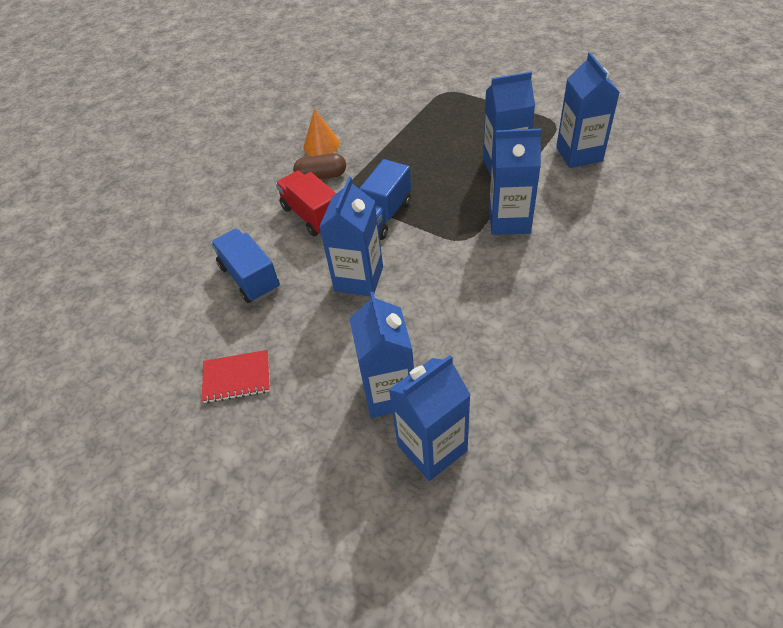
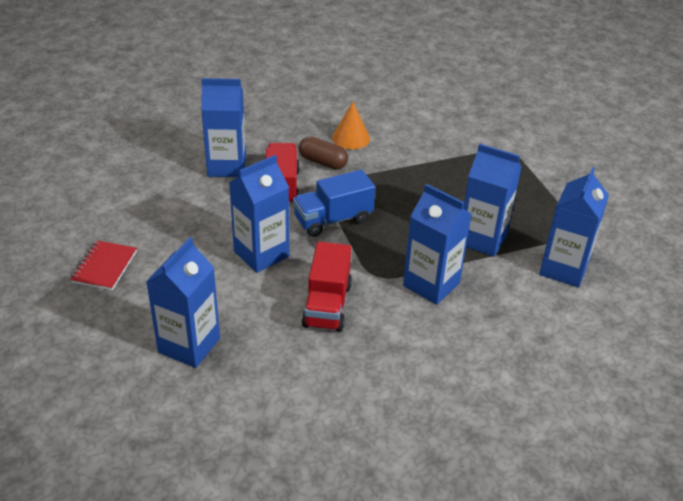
camera: 30 degrees right, 10 degrees down
(237, 378) = (104, 267): red notebook -> red notebook turned 75 degrees clockwise
(249, 278) = (187, 205): blue truck -> none
(432, 448) = (174, 401): blue carton -> blue carton (227, 166)
(456, 286) = (327, 305): none -> red truck

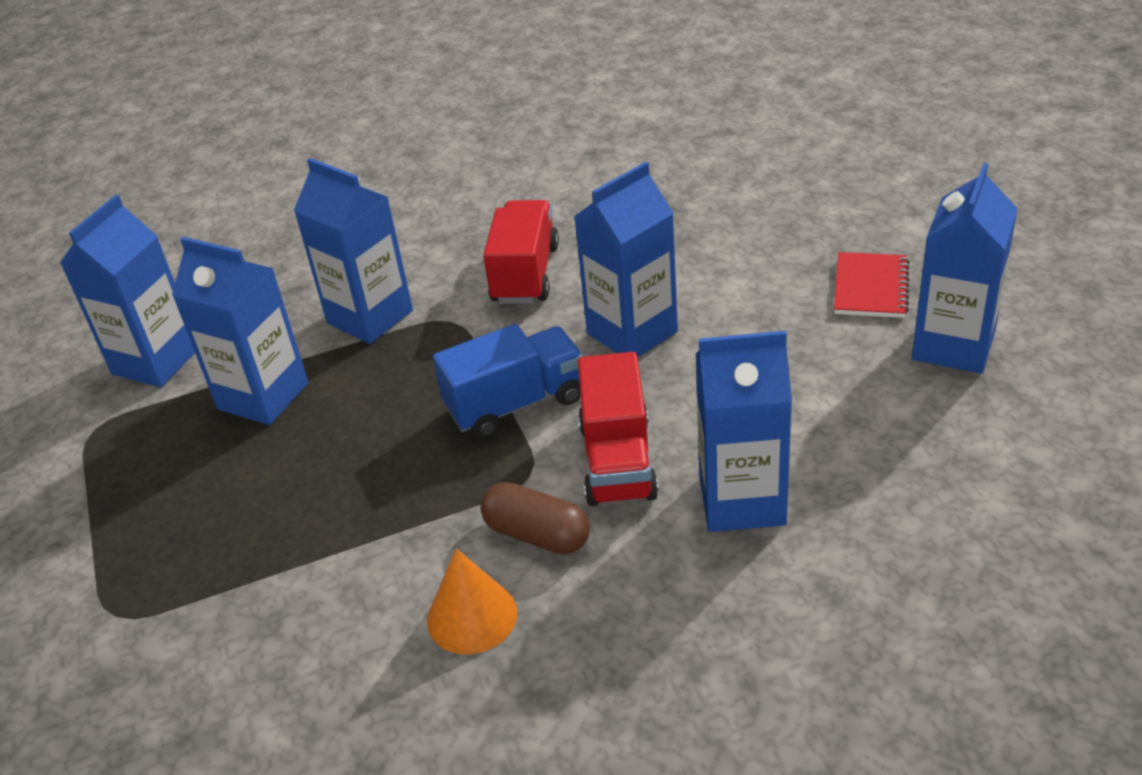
camera: 175 degrees left, 0 degrees up
(189, 345) = (702, 212): blue carton -> blue carton (953, 346)

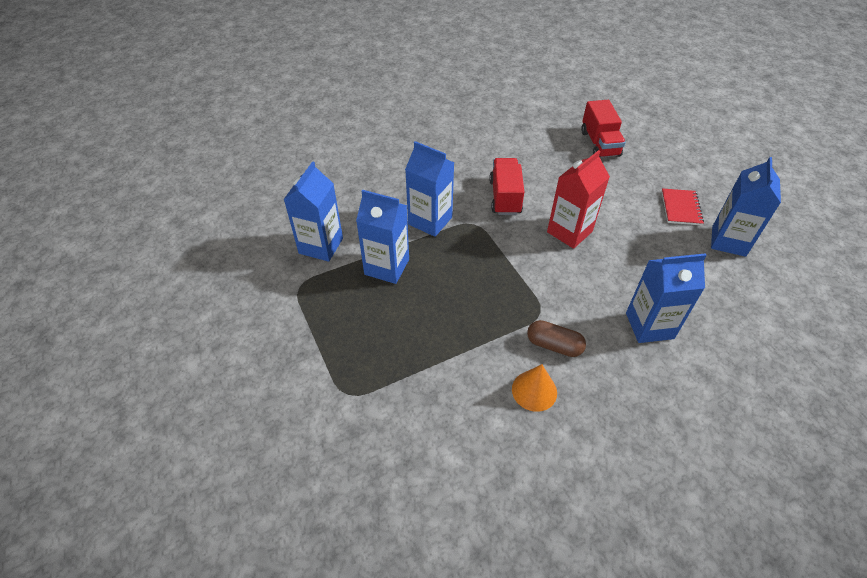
camera: 10 degrees left, 10 degrees up
(516, 404) = (522, 272): blue truck -> none
(618, 461) = (582, 304): red truck -> red truck (600, 144)
(632, 333) = (569, 232): blue carton -> red carton

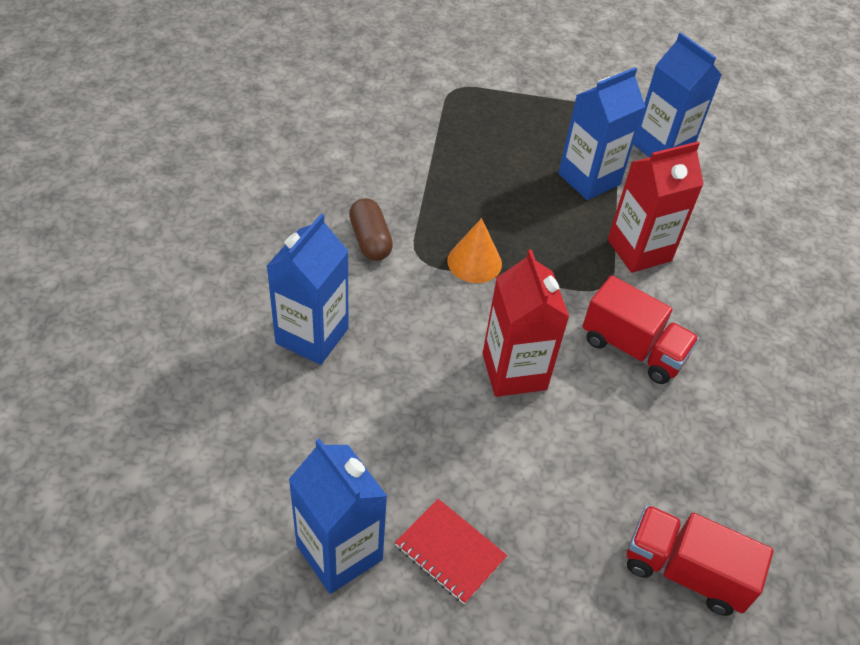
camera: 120 degrees right, 0 degrees up
(430, 221) = (639, 250): blue carton -> red carton
(534, 390) = (339, 194): orange cone -> orange cone (474, 262)
(554, 345) = (370, 240): brown capsule -> brown capsule turned 75 degrees counterclockwise

